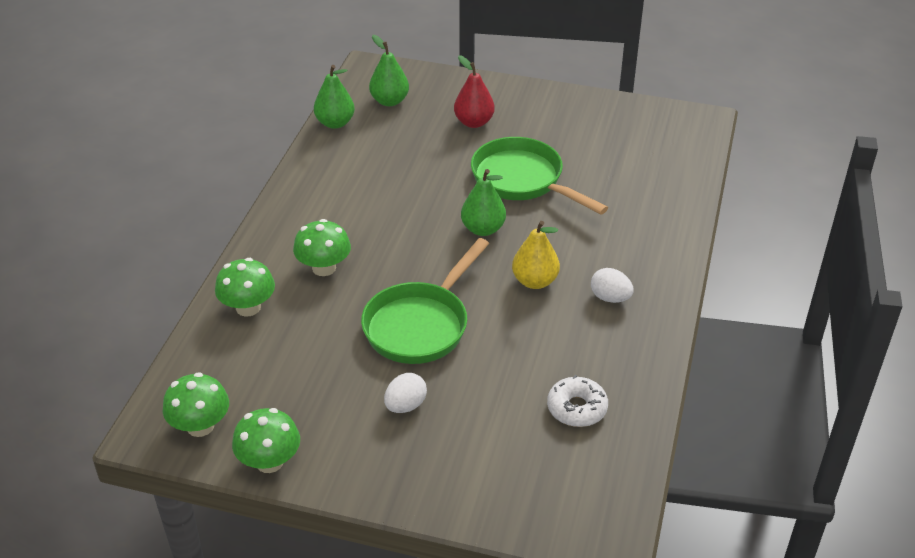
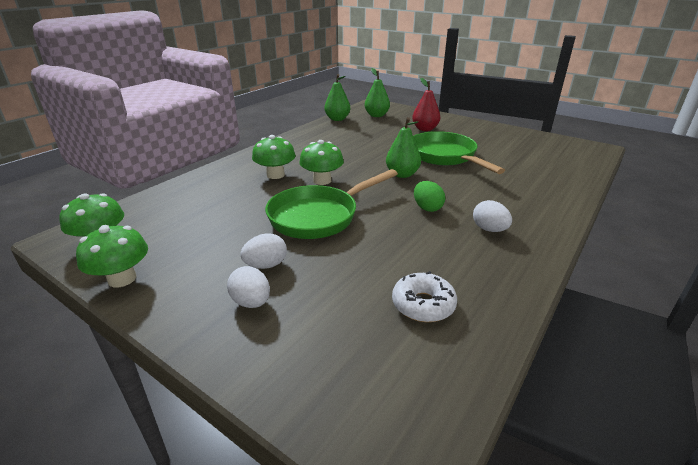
camera: 20 degrees right, 10 degrees down
(248, 307) = (207, 185): green mushroom -> green mushroom (322, 180)
(420, 450) = (251, 302): none -> white egg
(534, 281) = (427, 208): yellow pear -> green egg

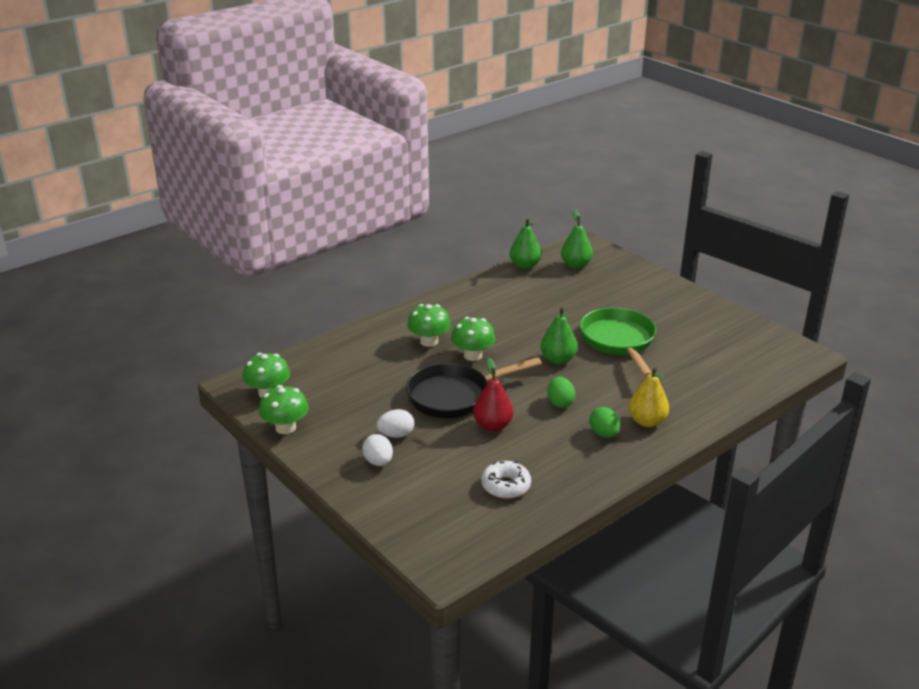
camera: 15 degrees right, 0 degrees up
(319, 216) = (455, 396): green pan -> black pan
(425, 129) = (622, 296): red pear -> red pear (493, 426)
(489, 229) = (604, 434): white egg -> green egg
(520, 212) = (647, 421): none -> yellow pear

